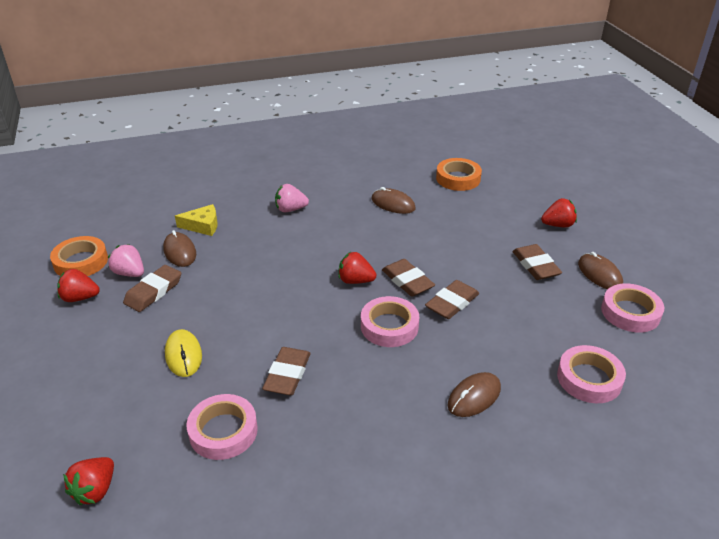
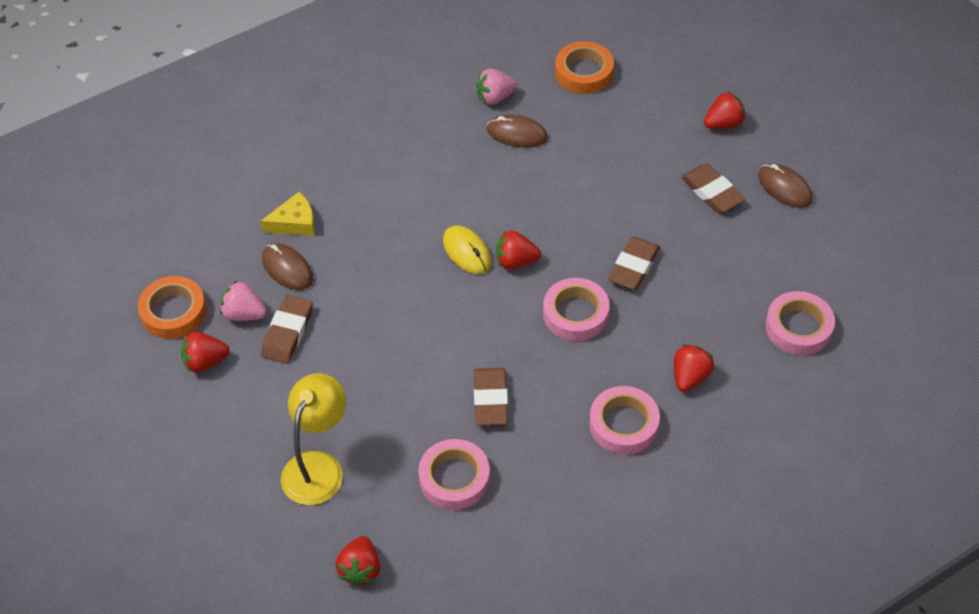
camera: 15 degrees left, 15 degrees up
(114, 393) = (318, 466): none -> yellow lamp
(183, 355) = (367, 404): yellow mouse -> yellow mouse (467, 252)
(290, 209) = (392, 171): pink strawberry -> pink strawberry (495, 97)
(407, 281) = (574, 248): brown eraser -> none
(474, 397) = (690, 377): brown mouse -> red strawberry
(630, 312) = (826, 233): pink tape -> pink tape (623, 424)

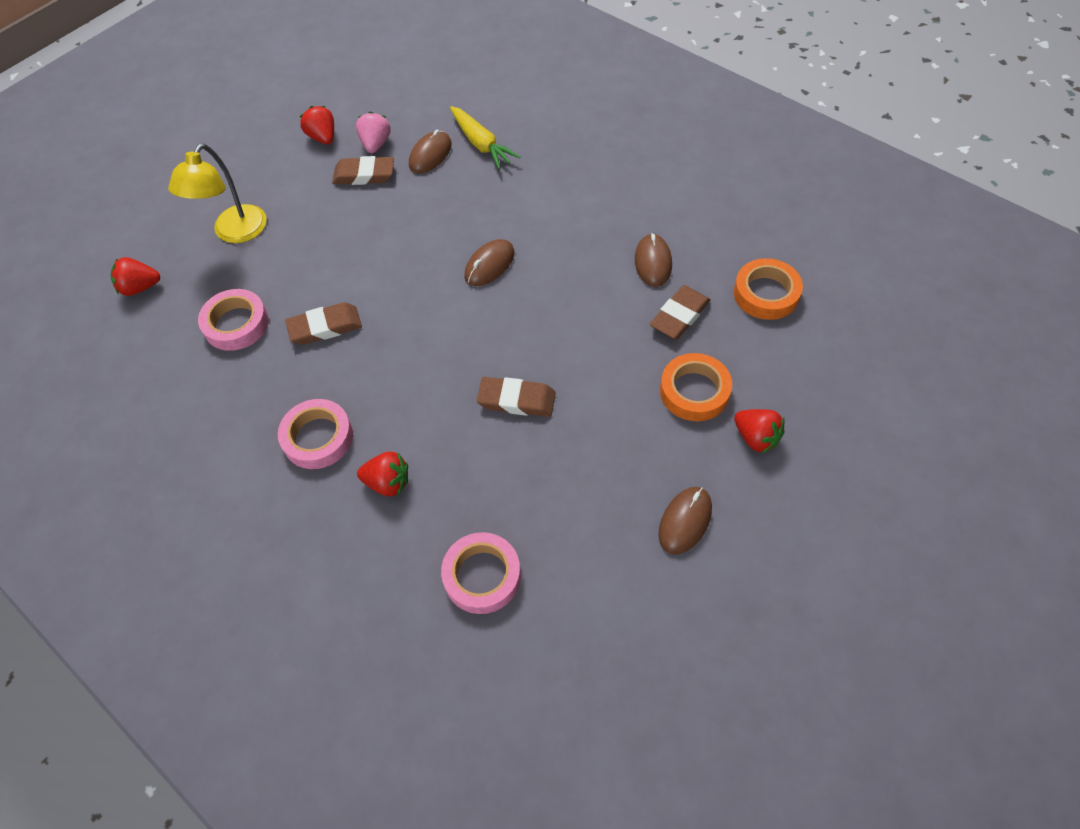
camera: 75 degrees right, 5 degrees up
(173, 312) = (366, 105): orange tape -> orange tape (694, 391)
(294, 223) = (481, 144): yellow cheese -> yellow carrot
(318, 466) = (235, 233): yellow lamp -> yellow lamp turned 105 degrees clockwise
(467, 252) = (489, 265): yellow mouse -> brown mouse
(495, 97) = (693, 233): pink strawberry -> none
(515, 261) = (490, 303): red strawberry -> none
(575, 314) = (441, 366): pink tape -> none
(712, 192) = (647, 448): brown eraser -> brown eraser (679, 316)

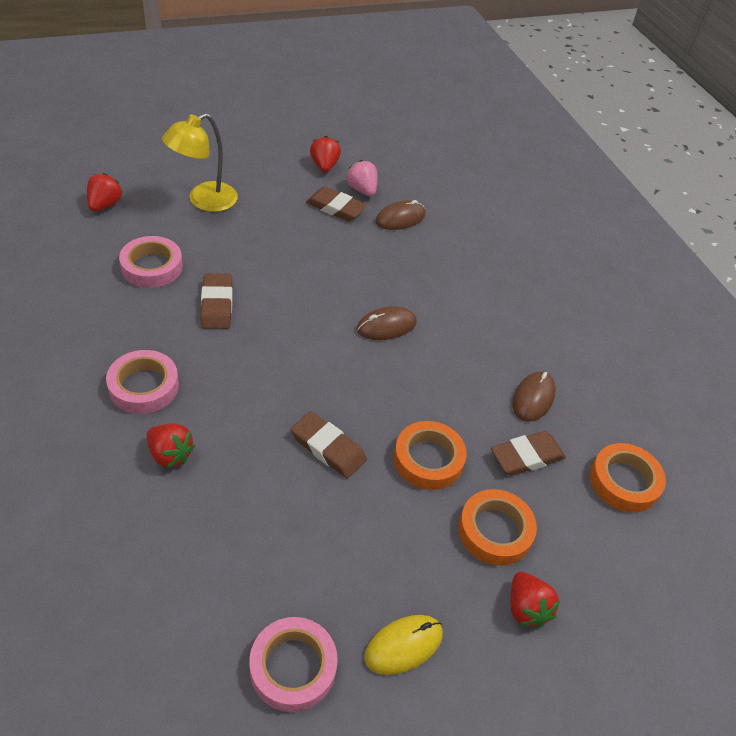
camera: 20 degrees right, 10 degrees down
(140, 287) = (105, 205): red strawberry -> red strawberry turned 90 degrees clockwise
(325, 327) = (217, 304): brown eraser -> brown eraser turned 75 degrees clockwise
(376, 144) = (362, 190): pink strawberry -> pink strawberry turned 60 degrees counterclockwise
(481, 144) = (448, 230): yellow carrot -> none
(482, 576) = (186, 581): pink tape -> pink tape (293, 667)
(604, 363) = (428, 459): none -> orange tape
(685, 521) = (403, 645): brown mouse -> yellow mouse

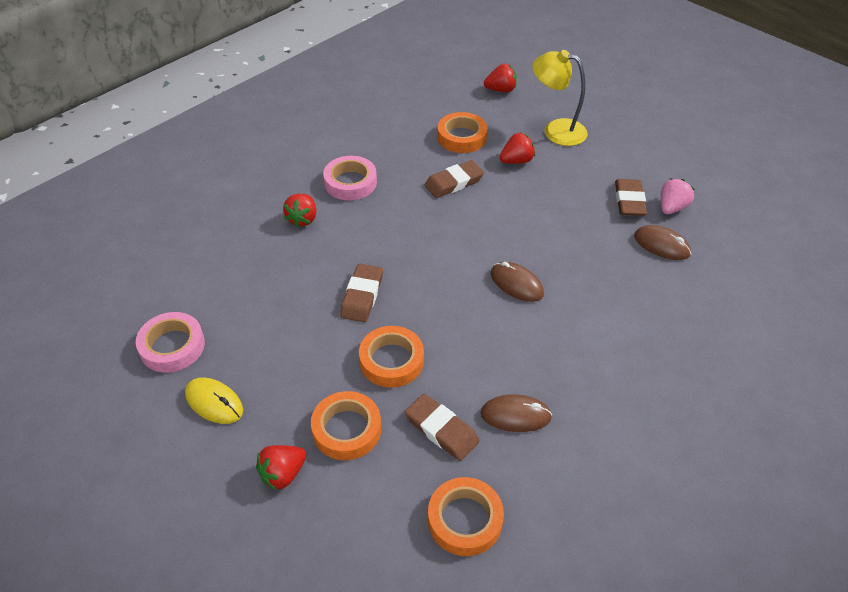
camera: 70 degrees right, 0 degrees up
(152, 267) = (461, 137): pink tape -> orange tape
(324, 166) = (676, 174): red strawberry -> red strawberry (516, 161)

